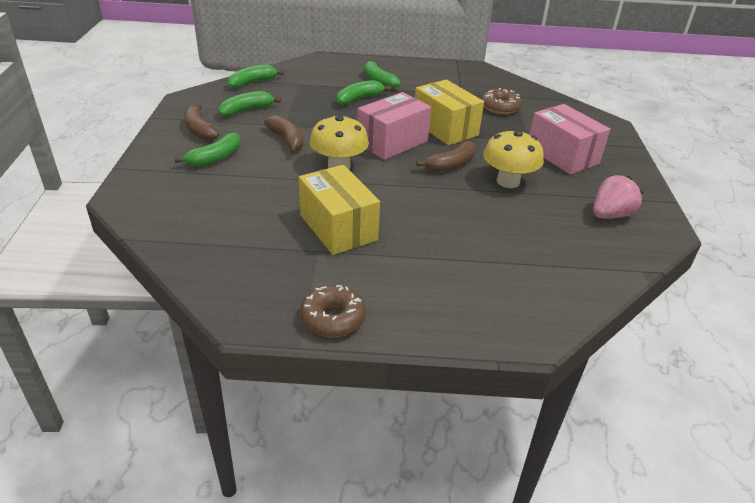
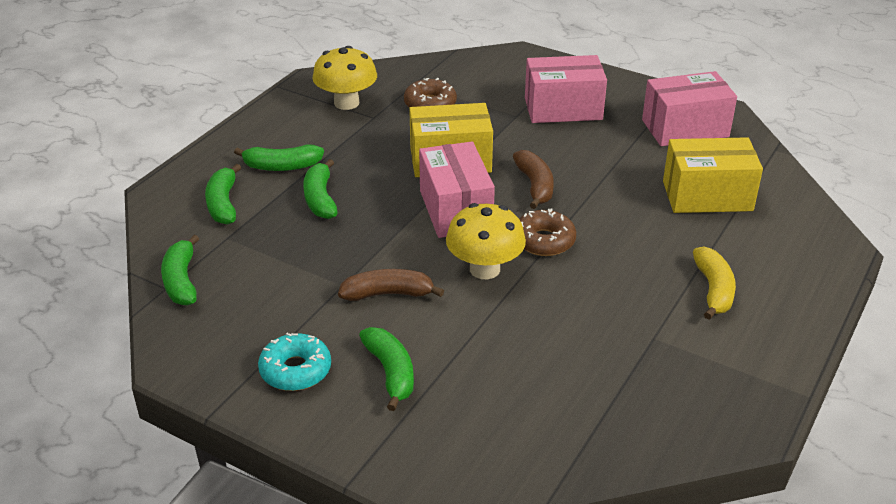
camera: 60 degrees left, 0 degrees up
(200, 130) = (295, 370): brown banana -> turquoise donut
(246, 110) = (270, 309): green banana -> green banana (223, 204)
(333, 318) = (774, 360): brown donut -> brown donut (544, 241)
(338, 227) = (616, 309): yellow box -> yellow box (707, 196)
(399, 270) = (713, 290): none -> yellow banana
(508, 181) = (592, 162): yellow mushroom -> yellow mushroom (346, 103)
(610, 215) = (685, 128): pink strawberry -> pink box

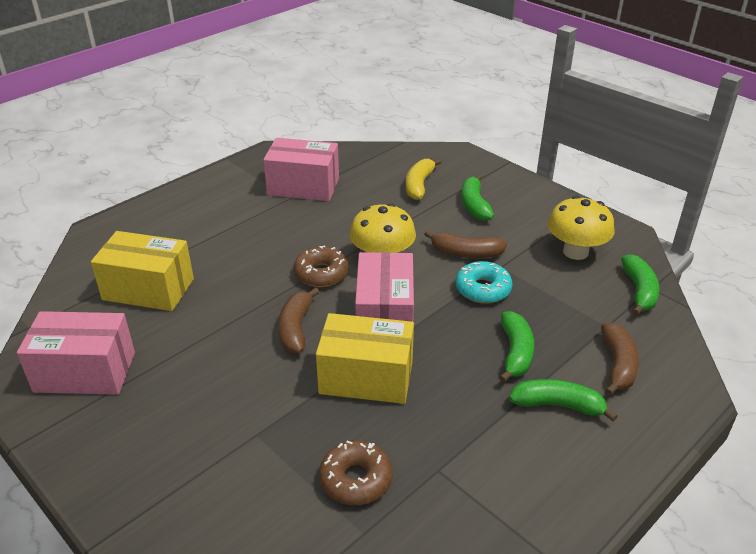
camera: 165 degrees left, 0 degrees up
(223, 204) = (617, 365): green banana -> brown banana
(295, 370) = (539, 216): turquoise donut -> turquoise donut (483, 289)
(346, 103) = (470, 508): yellow mushroom -> yellow mushroom (575, 252)
(563, 109) = (193, 433): pink box -> pink box (303, 186)
(713, 290) = (222, 217): yellow banana -> yellow banana (419, 185)

